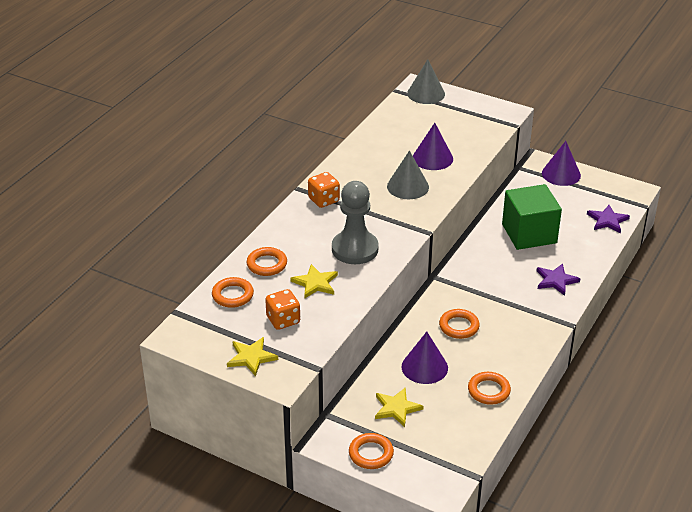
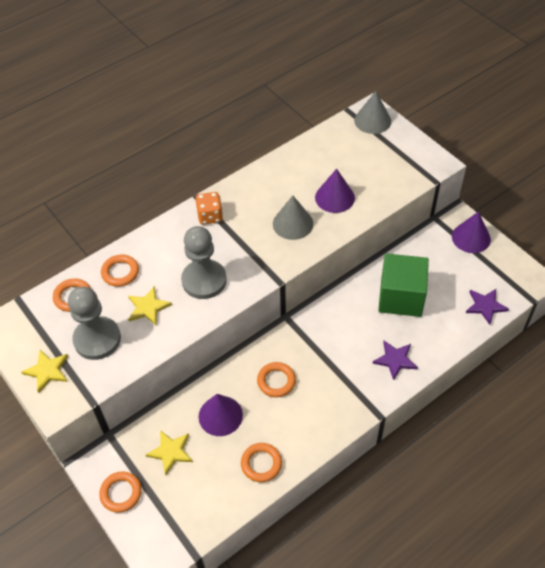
camera: 25 degrees right, 15 degrees up
(283, 320) = (97, 339): orange dice -> grey pawn

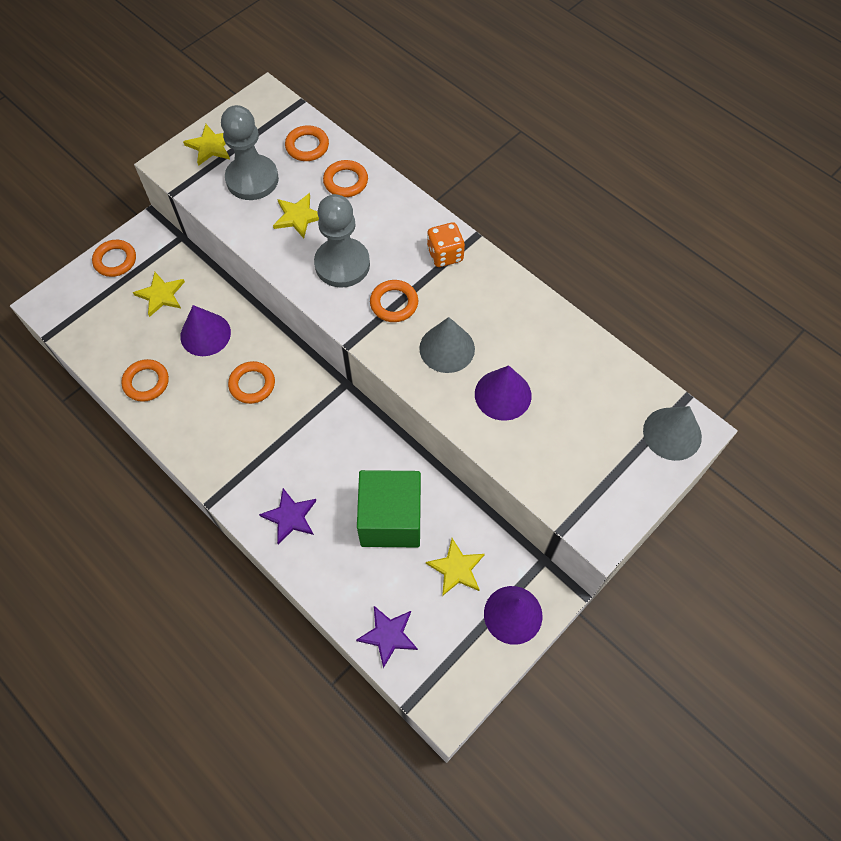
camera: 80 degrees right, 10 degrees up
(248, 251) = (394, 303): none -> orange ring
(439, 264) = (456, 568): none -> yellow star

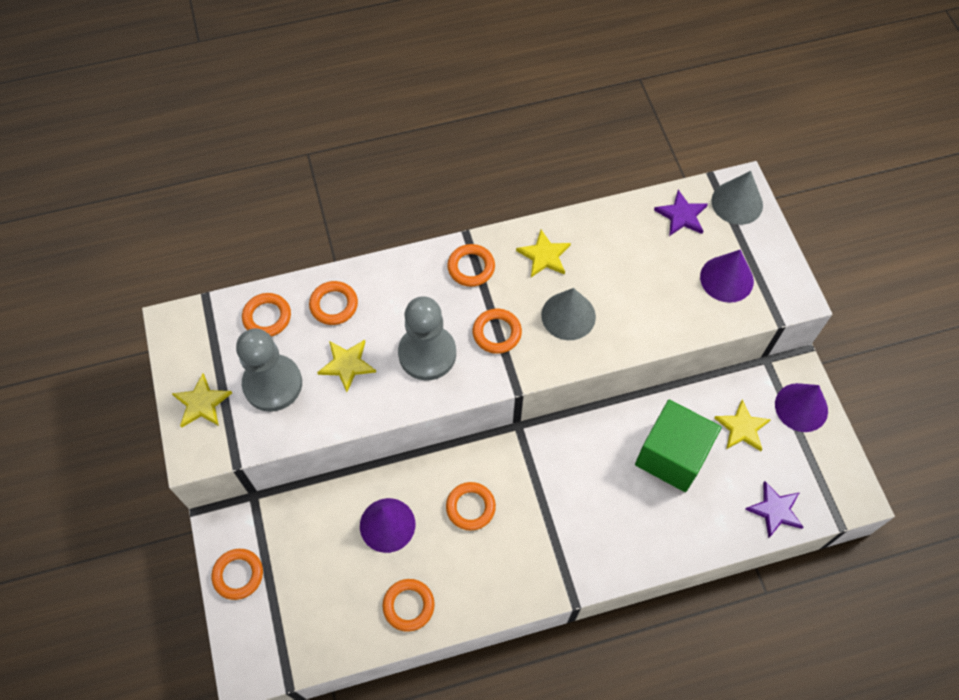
camera: 60 degrees left, 0 degrees up
(161, 295) = (313, 547): yellow star -> yellow star (544, 256)
(290, 517) = (626, 537): purple star -> purple star (681, 215)
(445, 255) = (471, 267): orange dice -> orange ring
(503, 394) = (637, 298): purple cone -> purple cone (726, 279)

